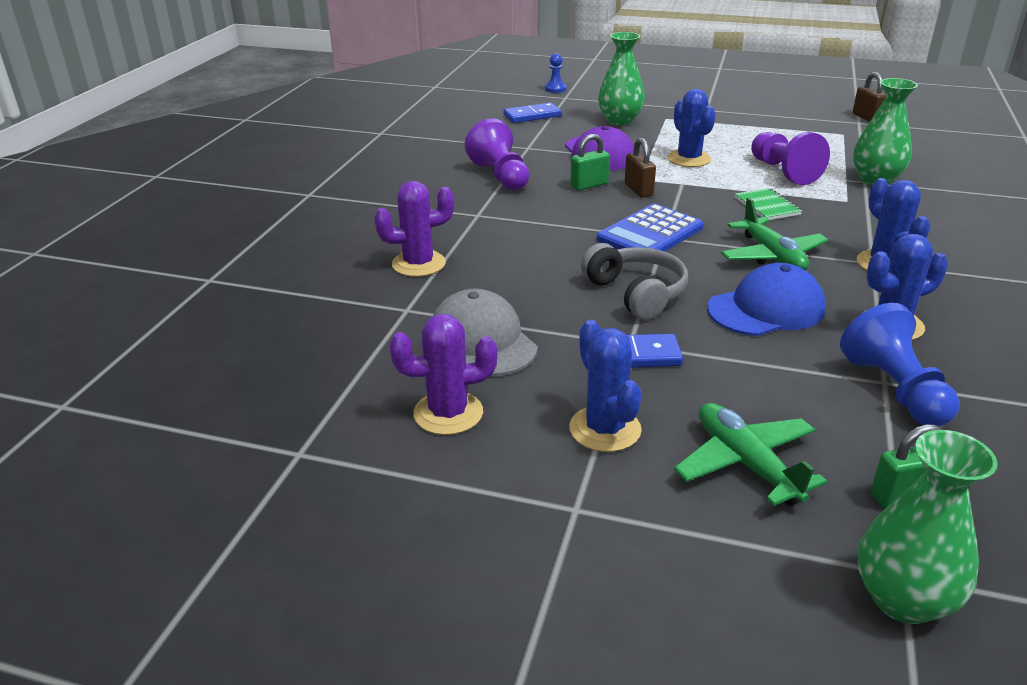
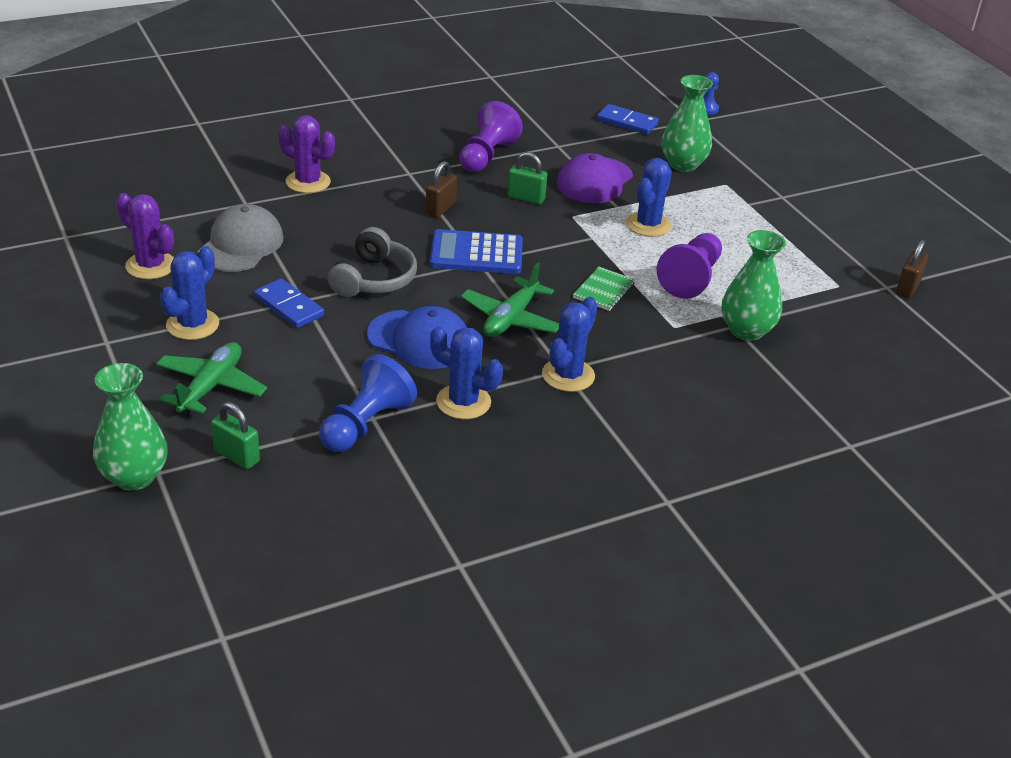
camera: 45 degrees right, 5 degrees up
(638, 190) = (548, 222): brown padlock -> brown padlock (440, 209)

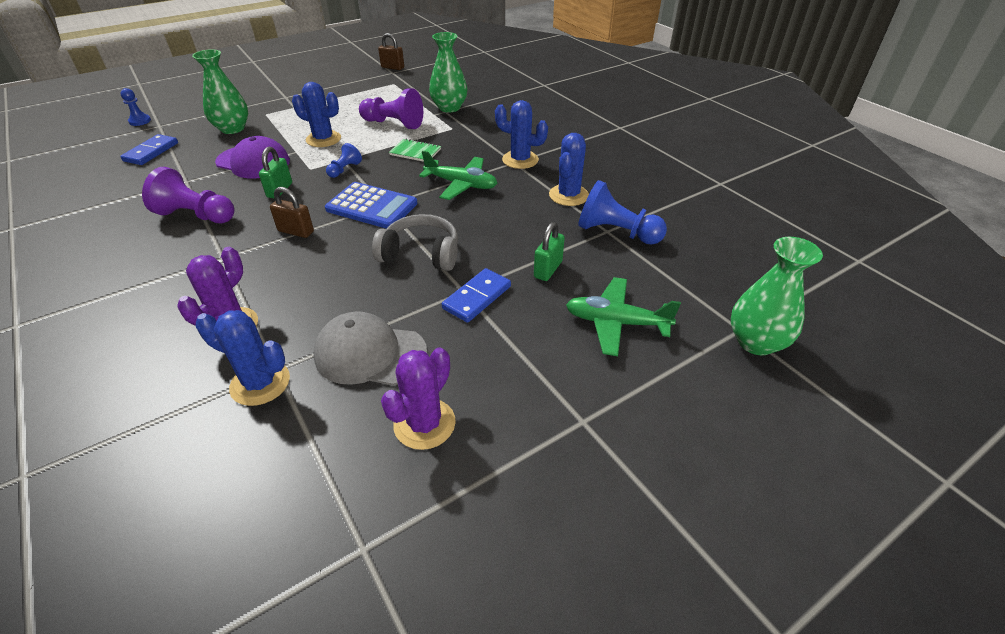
camera: 95 degrees left, 5 degrees up
(192, 324) = (528, 358): blue cactus -> blue cactus (260, 383)
(237, 456) = (691, 289): green padlock -> green padlock (548, 269)
(419, 340) = (502, 221): blue cap -> none
(476, 253) = (372, 206): blue calculator -> blue calculator turned 60 degrees counterclockwise
(565, 238) = (344, 170): none -> blue pawn

